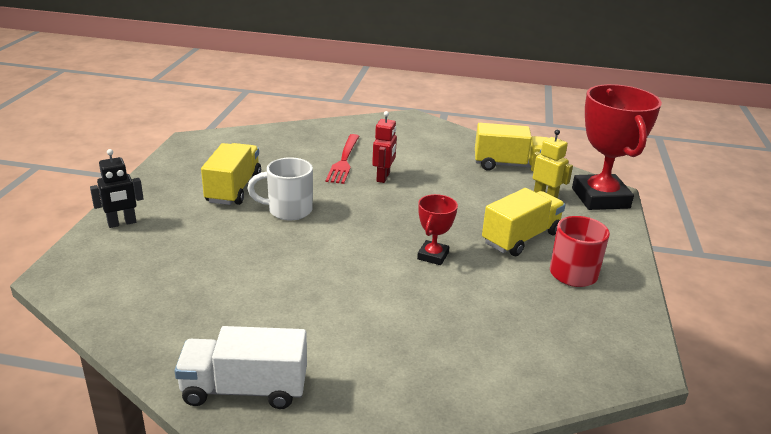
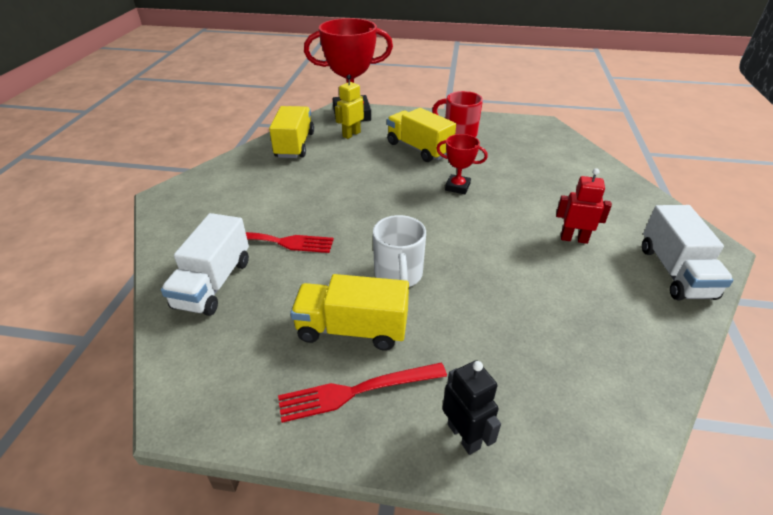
camera: 90 degrees left, 10 degrees up
(178, 189) = (356, 391): none -> red fork
(298, 141) = (213, 283): none -> white truck
(383, 177) = (318, 213): red robot -> red robot (574, 239)

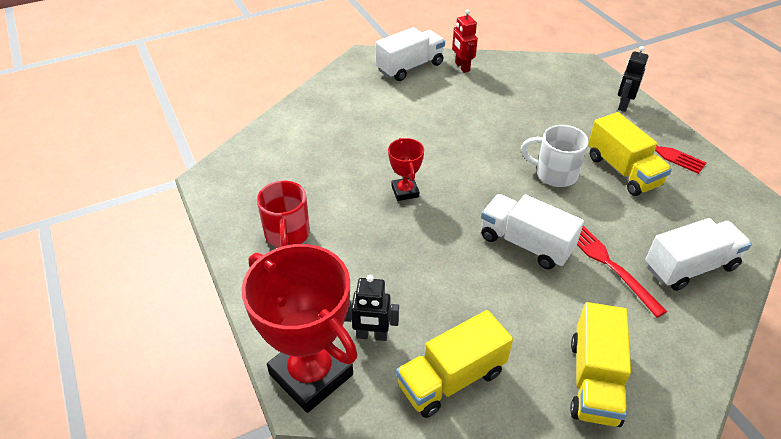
camera: 125 degrees left, 5 degrees up
(344, 214) = (525, 244): none -> white truck
(351, 134) = (372, 335): yellow robot -> black robot
(398, 275) = (554, 174): white mug -> white mug turned 120 degrees counterclockwise
(418, 149) = (354, 252): yellow truck -> yellow truck (594, 380)
(574, 239) = (416, 110): red robot -> red robot (462, 67)

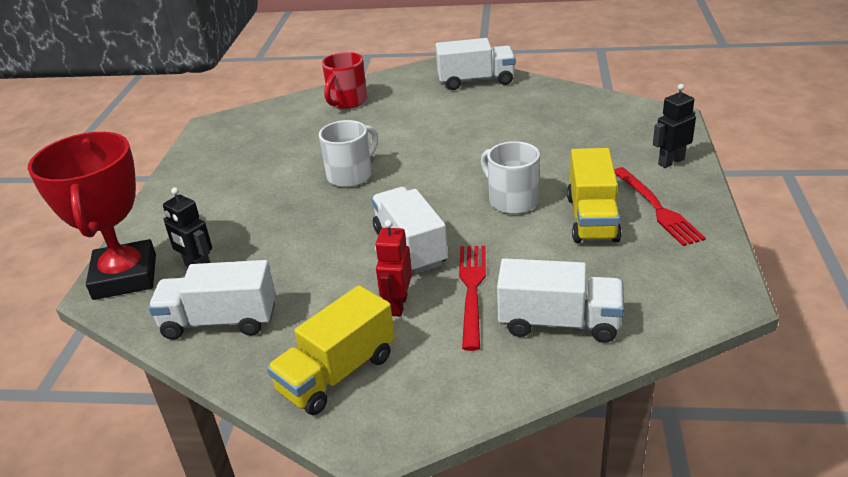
camera: 35 degrees right, 10 degrees down
(287, 235) = (220, 179): red mug -> red mug (347, 102)
(405, 191) = (351, 175): red trophy -> white mug
(451, 379) = (220, 321): yellow truck -> white truck
(462, 67) = (528, 91): red robot -> red robot (398, 305)

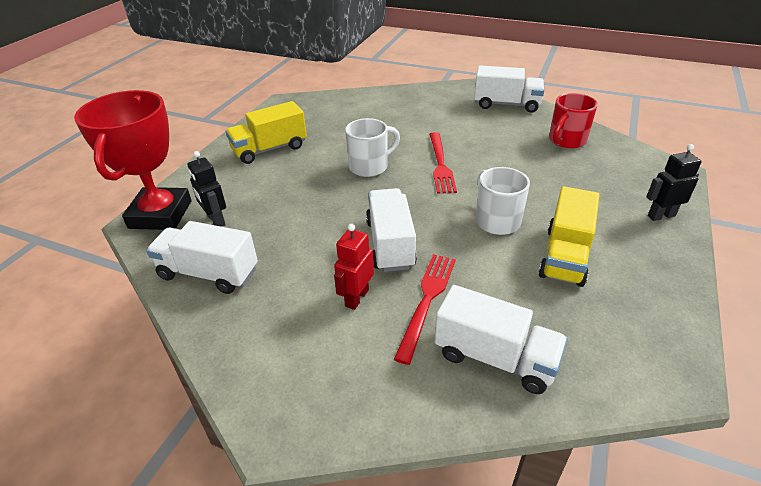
camera: 15 degrees right, 5 degrees up
(337, 373) = (277, 352): yellow truck -> yellow truck (270, 149)
(347, 102) = (394, 103): red mug -> red mug (566, 141)
(657, 208) = (632, 260): red fork -> red fork (440, 164)

